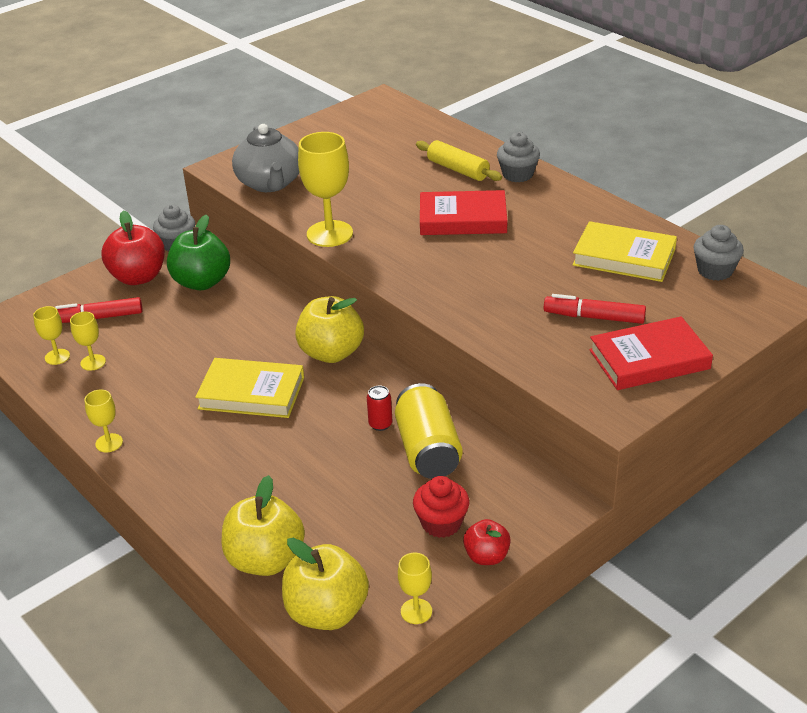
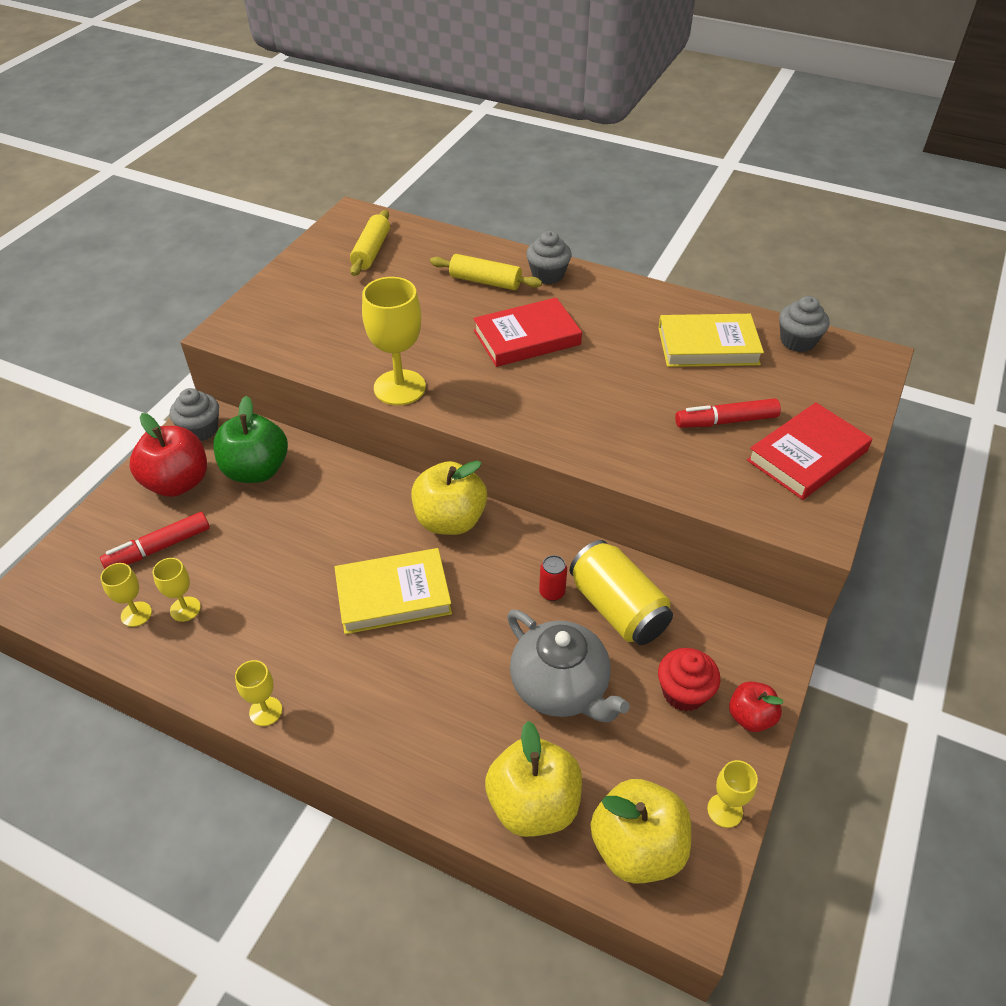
camera: 25 degrees left, 10 degrees up
(270, 183) = (295, 340): grey teapot -> grey teapot (560, 687)
(376, 129) = (371, 251): none -> yellow rolling pin

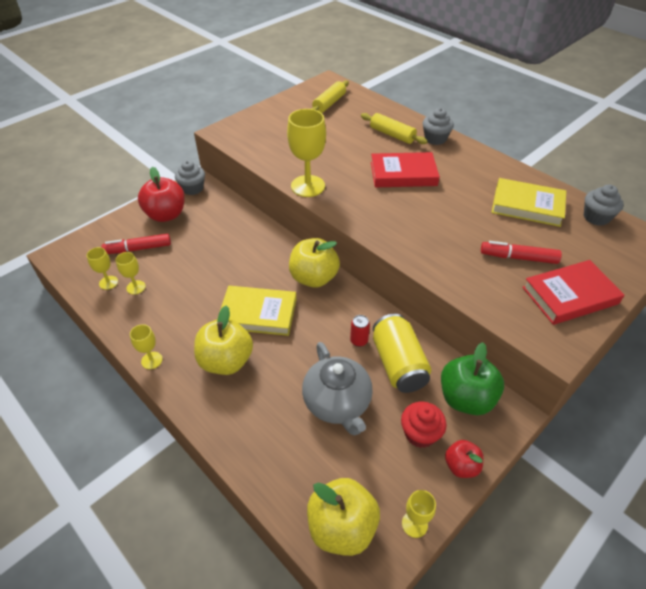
camera: 20 degrees right, 0 degrees up
(256, 470) = (212, 219): green apple -> green apple (466, 398)
(533, 804) = (285, 473): yellow apple -> yellow apple (226, 361)

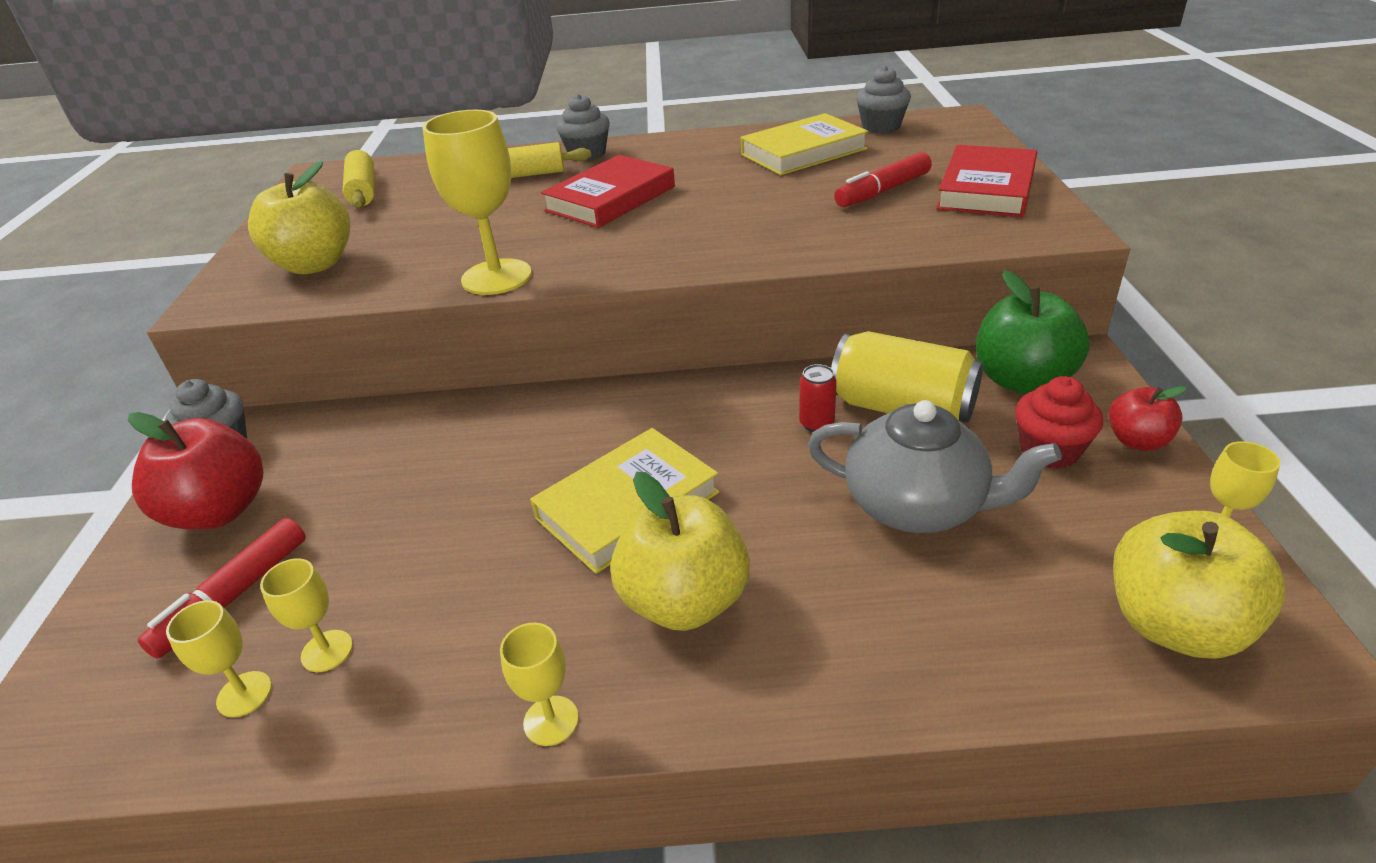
camera: 45 degrees left, 10 degrees down
(314, 278) = (635, 407): yellow apple -> yellow apple (315, 264)

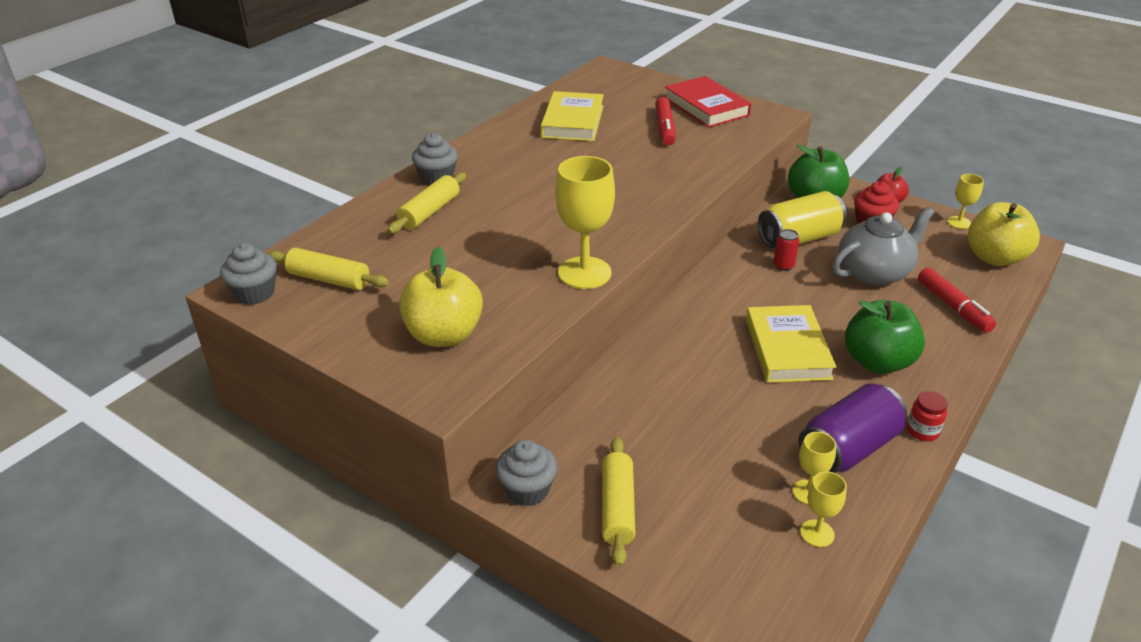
camera: 55 degrees left, 0 degrees up
(219, 511) = (617, 508): red apple -> yellow rolling pin
(234, 595) = (721, 519): red marker -> red marker (953, 307)
(448, 652) = (848, 448): none -> purple can
(551, 720) = (922, 431): yellow goblet -> red jar
(610, 199) = (531, 198): red book -> none
(684, 601) = (877, 362): yellow apple -> green apple
(881, 126) = (579, 89): grey cupcake -> grey cupcake (255, 293)

